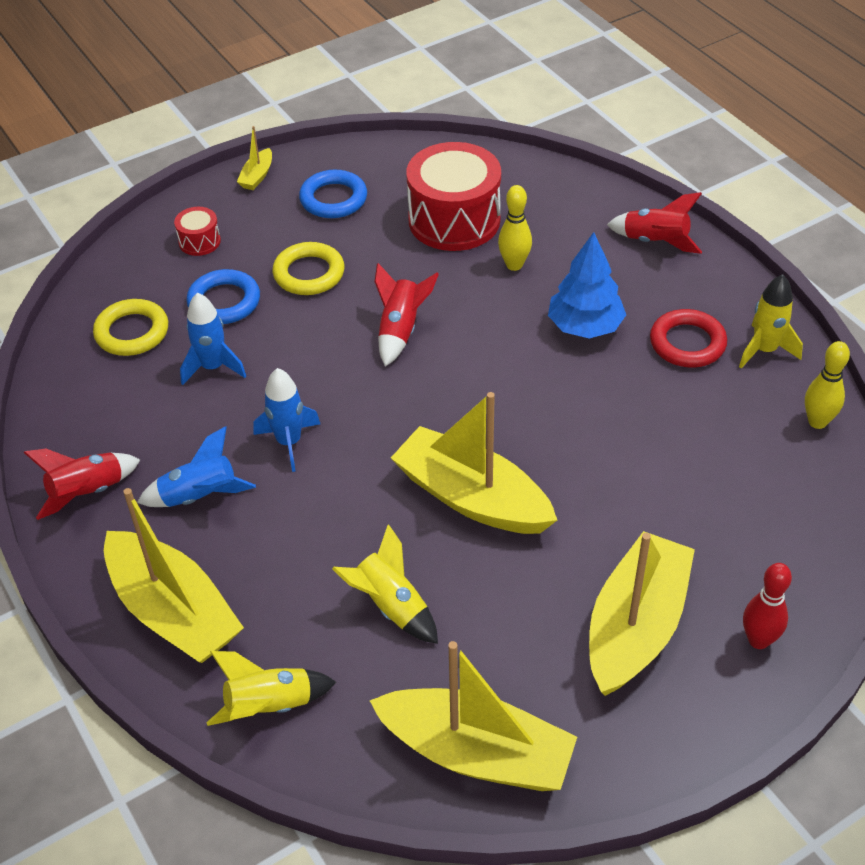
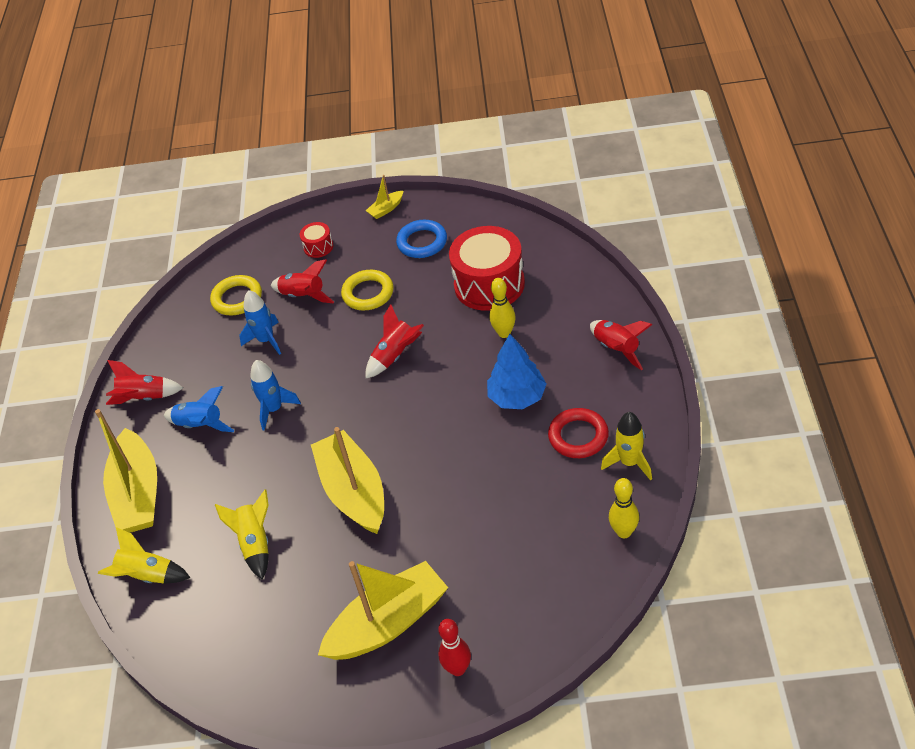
camera: 35 degrees right, 0 degrees up
(224, 302) = (303, 296): blue ring -> red rocket
(476, 753) = (235, 659): yellow boat -> none

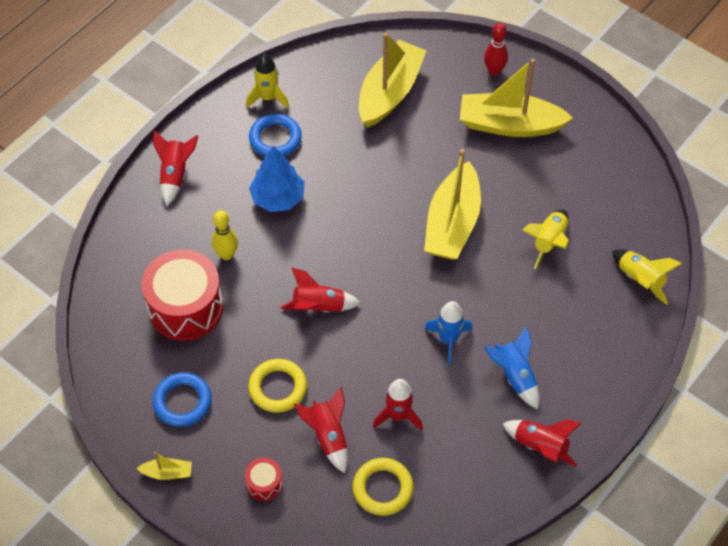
camera: 145 degrees left, 10 degrees up
(138, 493) = (604, 354): yellow boat -> yellow boat (390, 92)
(266, 340) = (398, 415): blue rocket -> red rocket
(578, 436) = (275, 139): red ring -> blue ring
(624, 532) = (322, 64): yellow bowling pin -> none

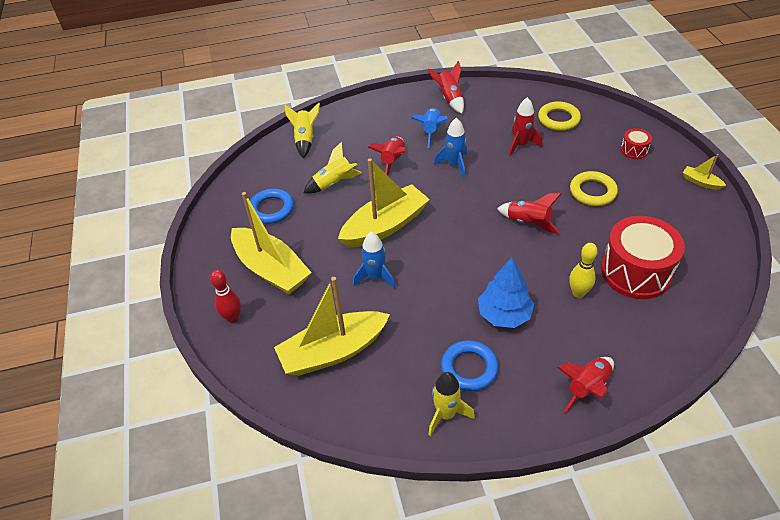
camera: 140 degrees left, 10 degrees down
(182, 402) = (670, 214): blue ring -> blue ring (271, 209)
(328, 436) = (575, 154): red rocket -> red rocket (392, 161)
(413, 168) = (375, 277): none -> blue rocket

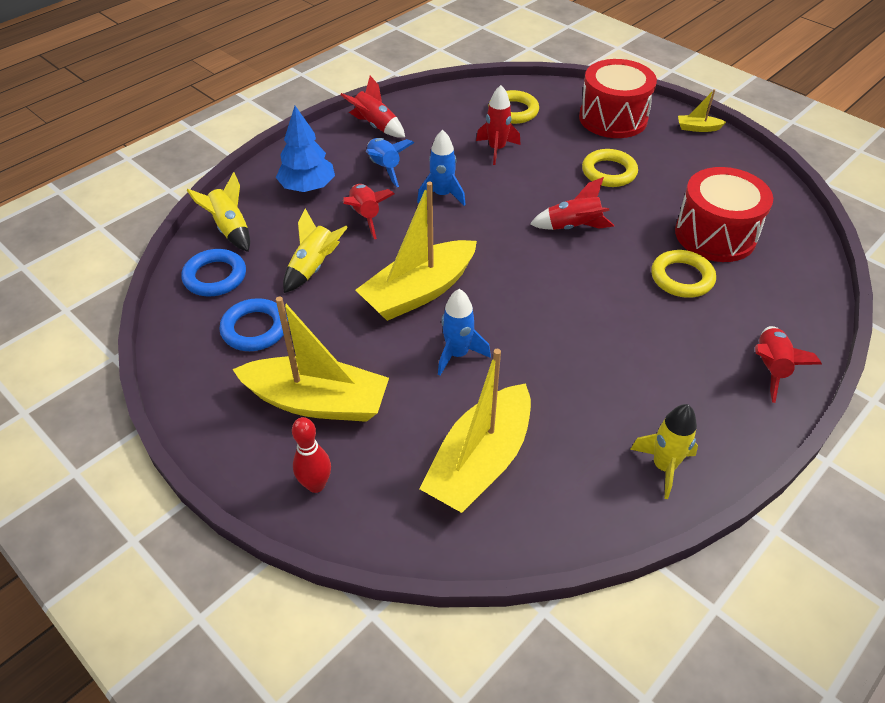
camera: 35 degrees left, 0 degrees up
(385, 226) = (419, 292): yellow boat -> yellow boat turned 150 degrees counterclockwise
(469, 368) = (644, 405): blue ring -> blue ring (215, 277)
(504, 314) = (630, 332): blue tree -> blue tree (308, 187)
(578, 293) = (682, 278): yellow bowling pin -> yellow ring
(634, 150) = (613, 118): red drum -> red drum, size x2.22

